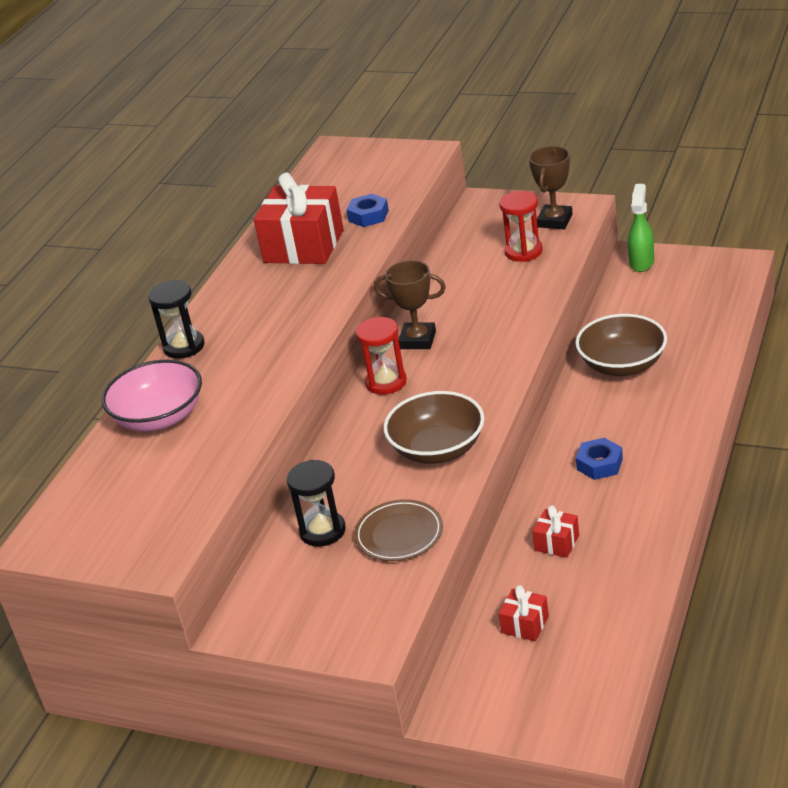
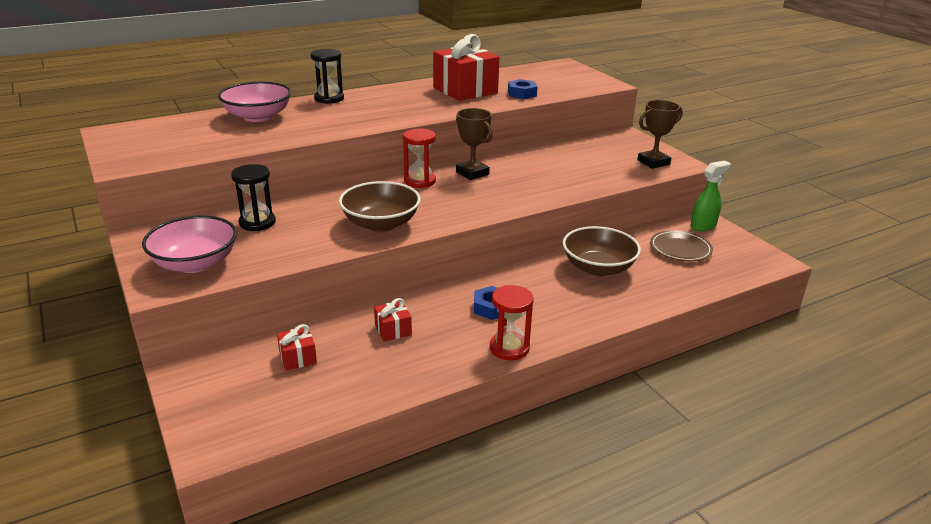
camera: 35 degrees right, 5 degrees down
(352, 606) = (195, 263): none -> pink bowl
(399, 534) = (282, 248): brown plate -> brown plate (680, 249)
(523, 252) = (607, 166): red hourglass -> red hourglass (509, 348)

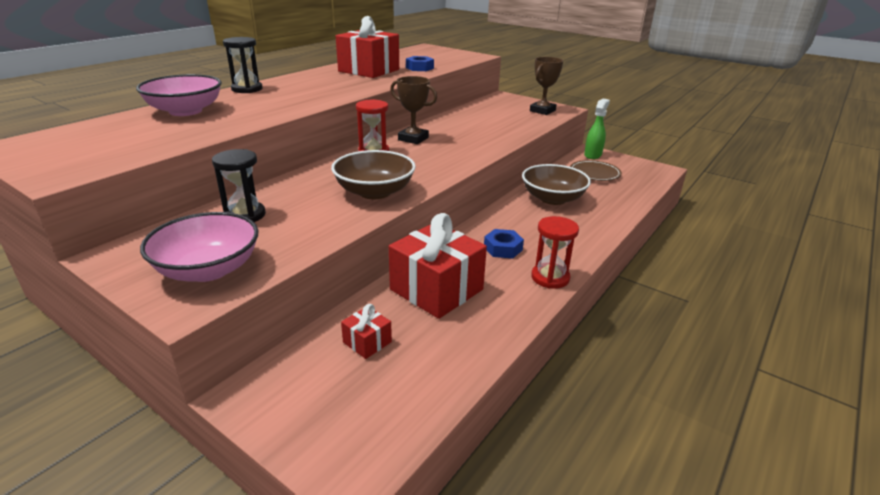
camera: 25 degrees left, 0 degrees up
(393, 330) = (436, 289): red gift -> red gift, size x2.21

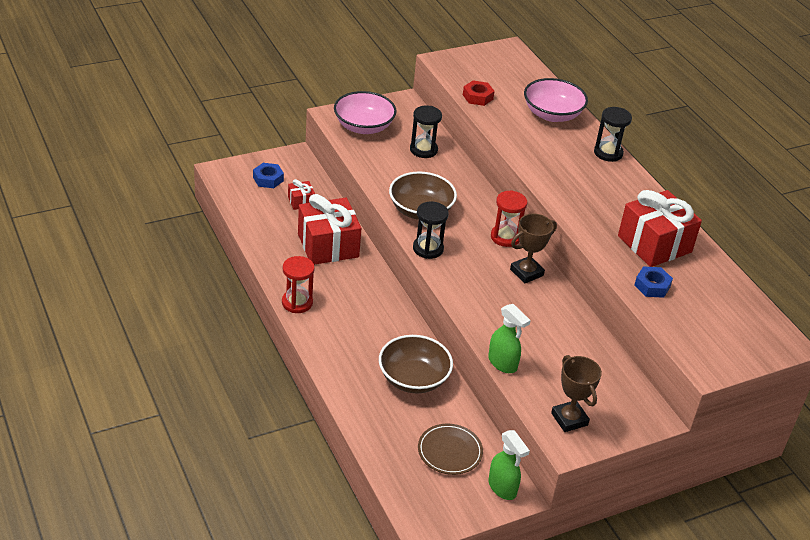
camera: 115 degrees right, 10 degrees up
(164, 144) = (477, 97): none -> red nut
(433, 177) = (428, 249): none -> black hourglass
(503, 248) = (352, 300): blue nut -> blue nut (268, 179)
(527, 131) = (502, 363): none -> green spray bottle

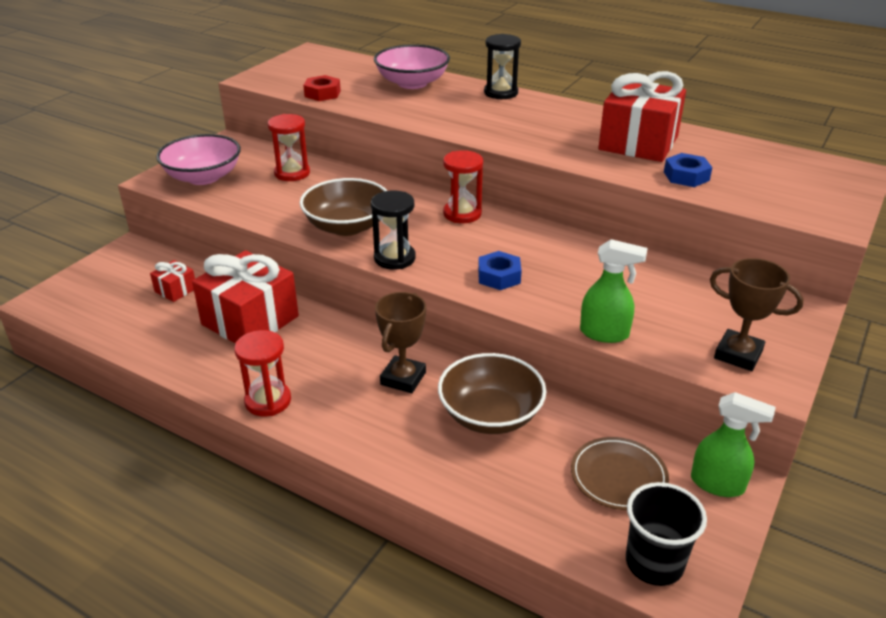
camera: 30 degrees left, 5 degrees down
(268, 179) = (113, 284): blue nut -> blue nut (499, 276)
(419, 501) = (654, 563): none -> black cup
(423, 150) = (292, 173): black hourglass -> red hourglass
(526, 272) = (520, 235): brown trophy -> brown trophy (403, 378)

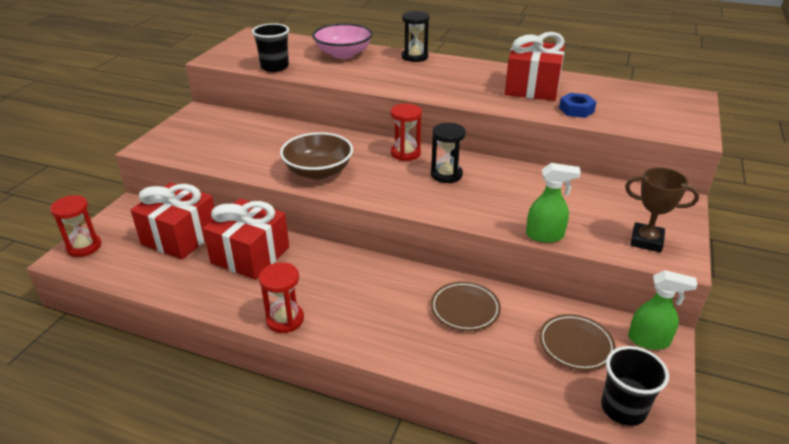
camera: 10 degrees left, 0 degrees up
(175, 290) = (180, 237): red gift -> red gift, size x2.21
(203, 177) = (186, 142): pink bowl -> none
(292, 173) = (259, 132): red hourglass -> red hourglass (84, 247)
(322, 93) = (274, 67): red nut -> black cup
(394, 258) = (364, 193): black hourglass -> black hourglass (446, 175)
(403, 378) = (388, 288): brown trophy -> none
(490, 415) = (465, 309): brown bowl -> brown plate
(499, 276) = (450, 199): blue nut -> none

